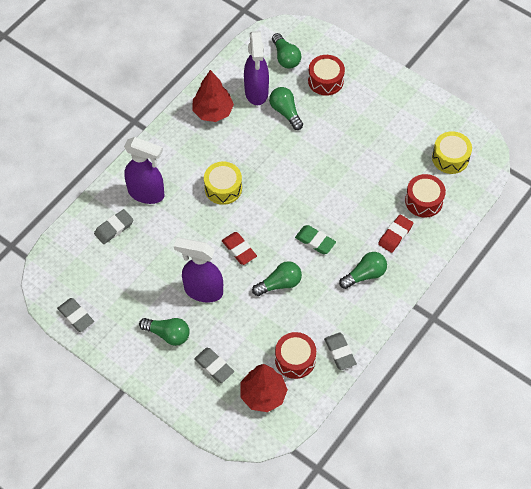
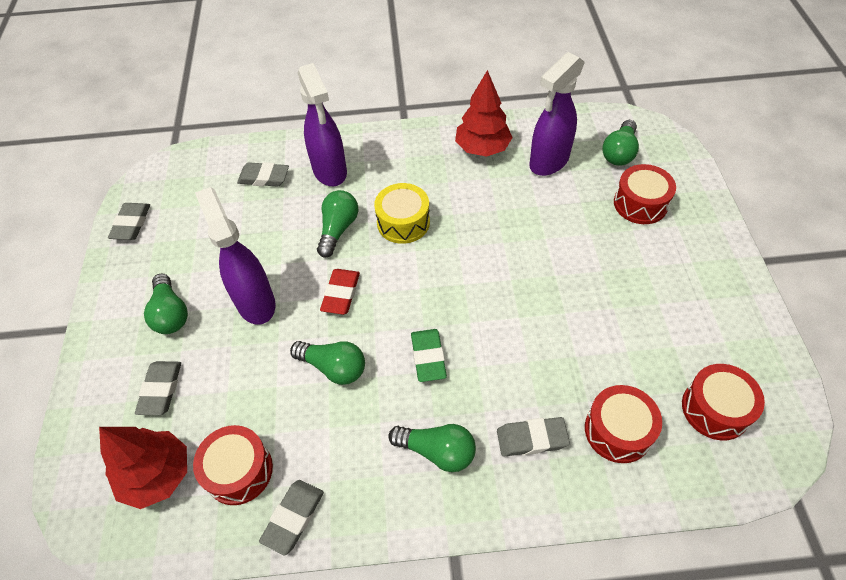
camera: 50 degrees right, 5 degrees down
(285, 112) = (557, 201): green light bulb -> green light bulb (338, 229)
(395, 235) = (532, 439): red eraser -> grey eraser
(450, 158) = (715, 409): yellow drum -> red drum

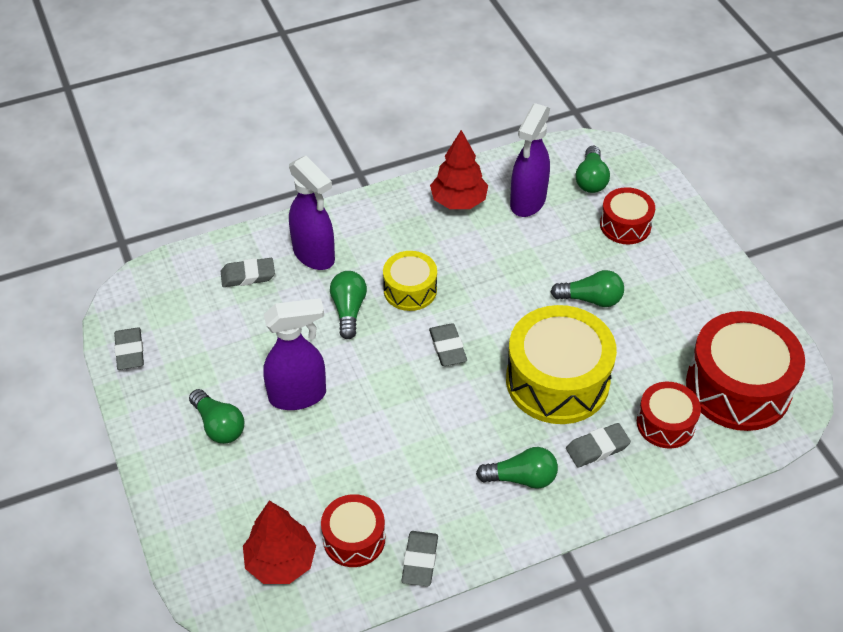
camera: 20 degrees left, 5 degrees down
(161, 390) = (245, 493): grey eraser -> grey eraser (447, 347)
(255, 302) = (298, 395): purple spray bottle -> purple spray bottle turned 120 degrees clockwise
(333, 367) = (400, 434): green light bulb -> green light bulb (591, 299)
(341, 294) = (378, 369): red eraser -> none
(428, 357) = (483, 404): green eraser -> none
(514, 350) = (557, 381): none -> yellow drum
(715, 409) = (738, 387): red drum -> red drum, size x1.82

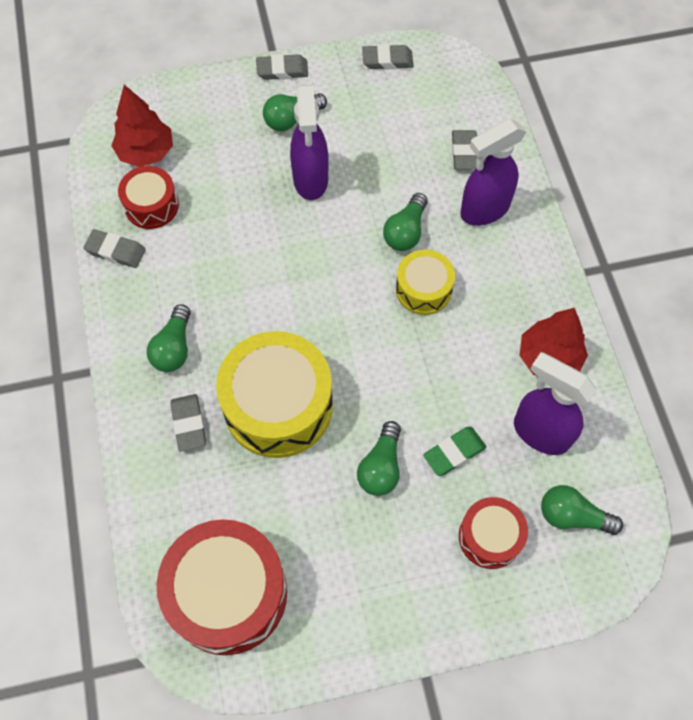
camera: 100 degrees right, 15 degrees up
(348, 310) = (405, 231): green light bulb -> green light bulb turned 105 degrees clockwise
(447, 347) = (341, 311): grey eraser -> grey eraser (282, 70)
(562, 253) = (454, 452): none -> green eraser
(665, 423) = (200, 499): red drum -> none

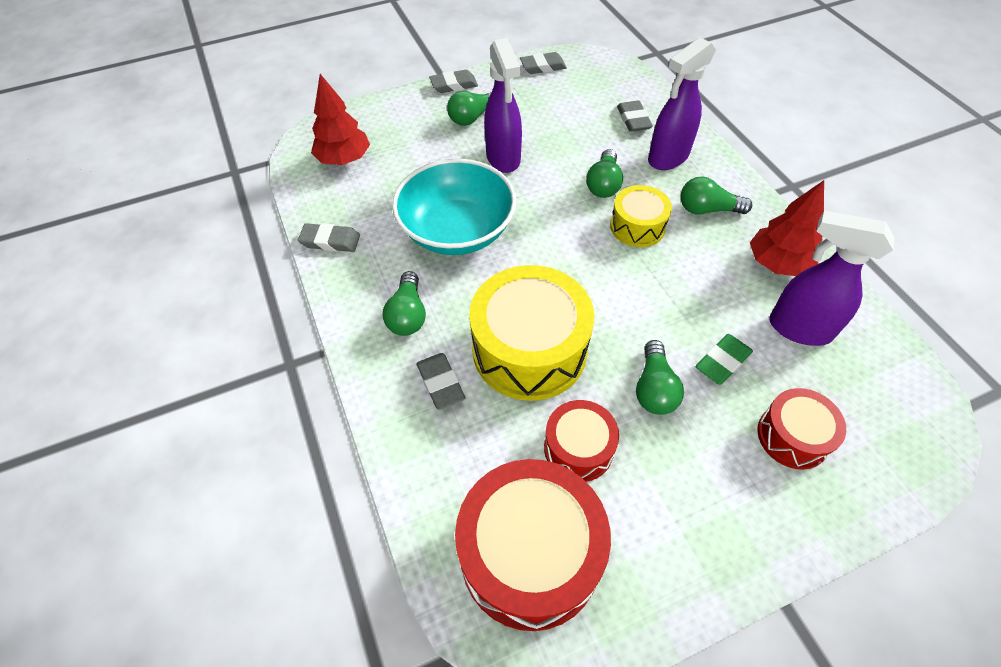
camera: 10 degrees left, 10 degrees down
(151, 205) = (358, 199): red drum -> red drum (578, 448)
(242, 261) = (457, 230): none -> turquoise bowl
(572, 516) = (866, 400): green light bulb -> green light bulb (707, 209)

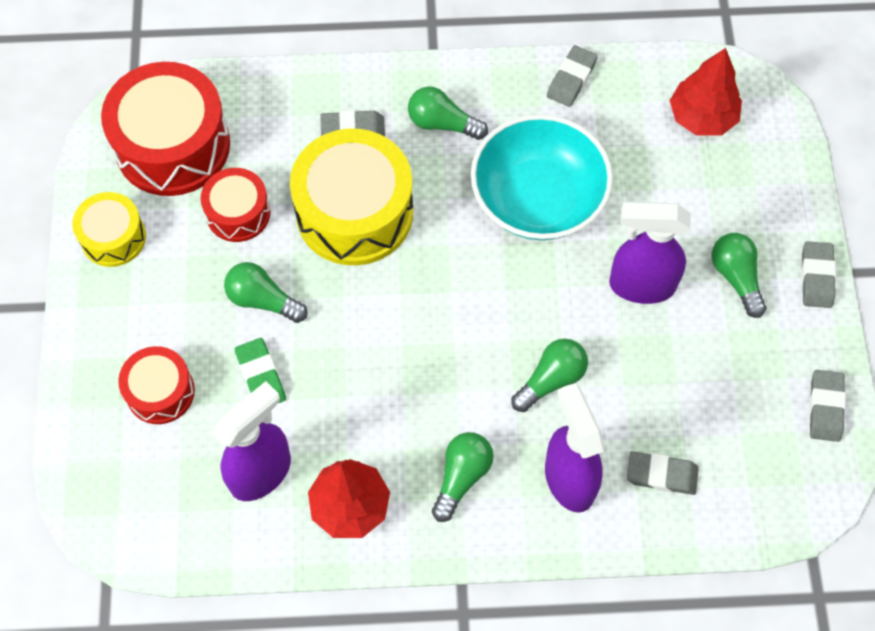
camera: 110 degrees right, 10 degrees up
(603, 184) = (551, 379): green light bulb -> green light bulb turned 105 degrees clockwise
(637, 226) = (468, 384): yellow drum -> yellow drum (113, 237)

